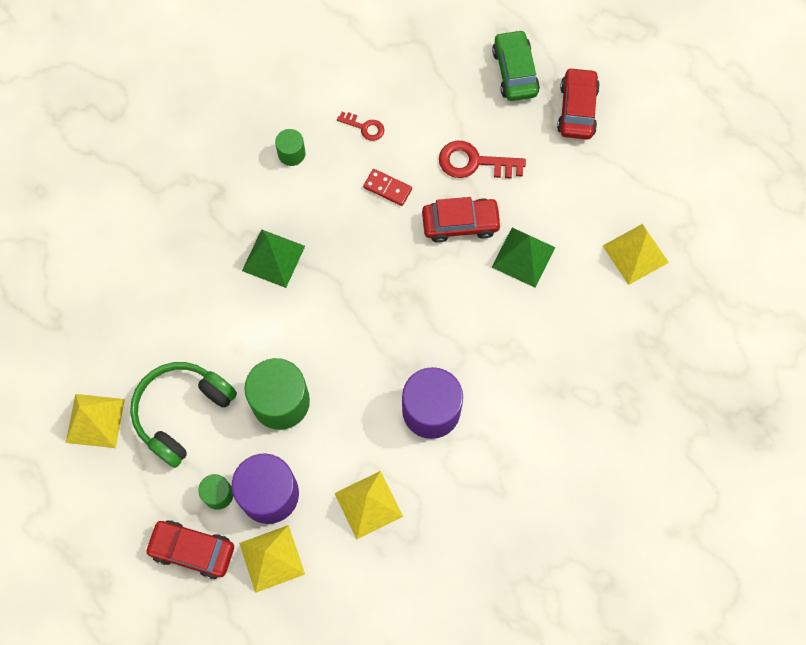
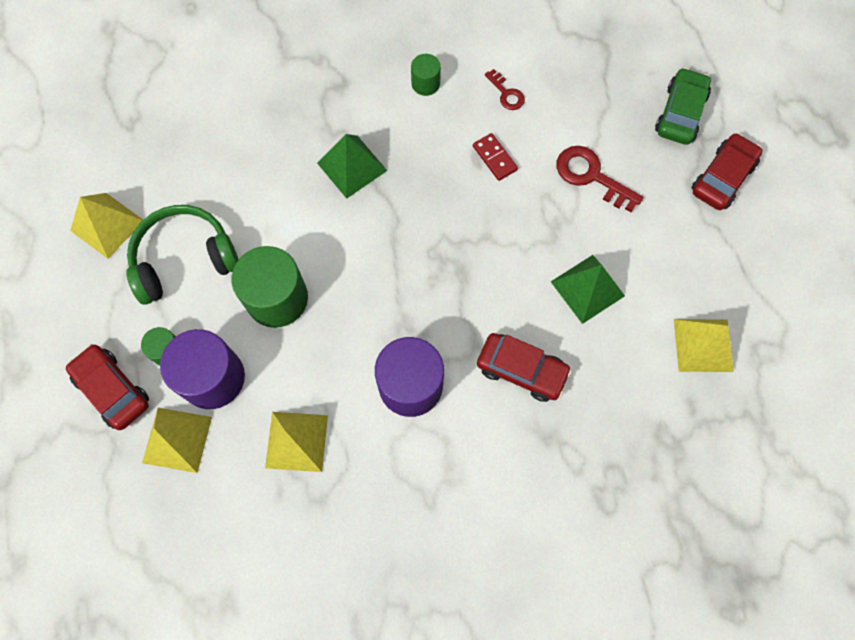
camera: 30 degrees right, 0 degrees up
(460, 223) = (544, 225): red car -> red car (521, 370)

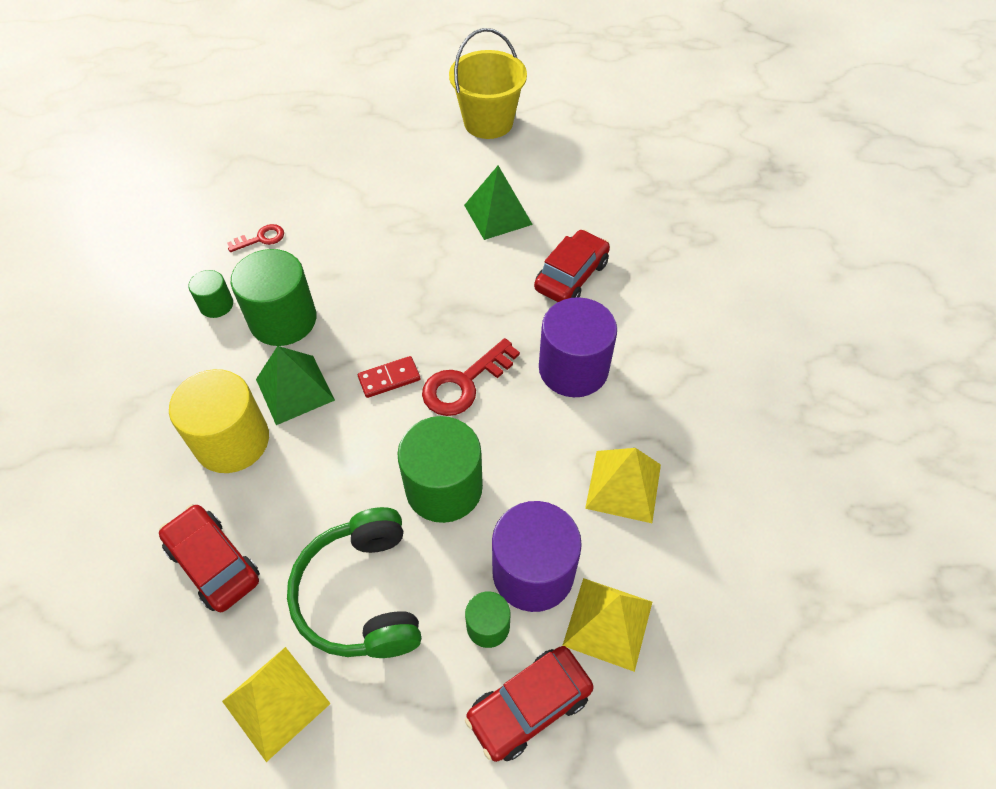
camera: 80 degrees left, 15 degrees down
(298, 137) = (232, 441): none -> yellow cylinder
(420, 137) = (283, 320): none -> green cylinder
(494, 158) = (333, 260): red domino -> red domino (389, 379)
(591, 176) = (381, 191): red key -> red key (464, 383)
(680, 113) = (338, 121): green car -> none
(703, 345) = (568, 150): yellow pyramid -> none
(722, 178) = (413, 108): red car -> red car (214, 563)
(723, 255) = (488, 122): none -> yellow bucket

